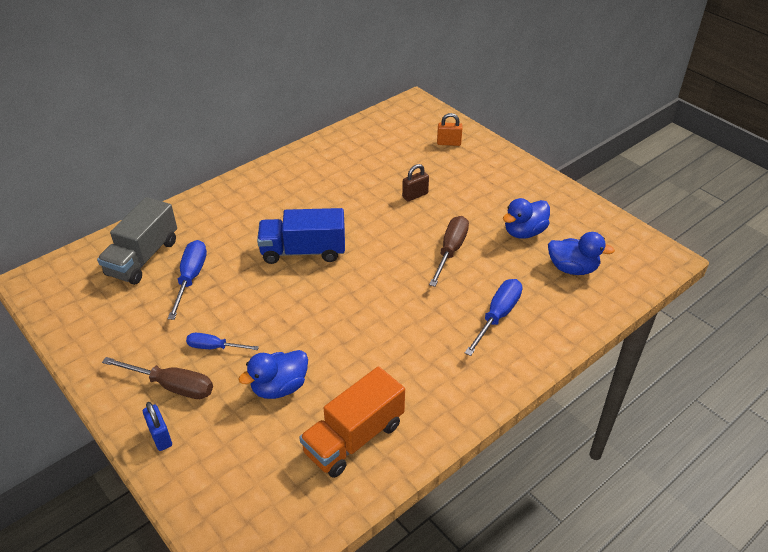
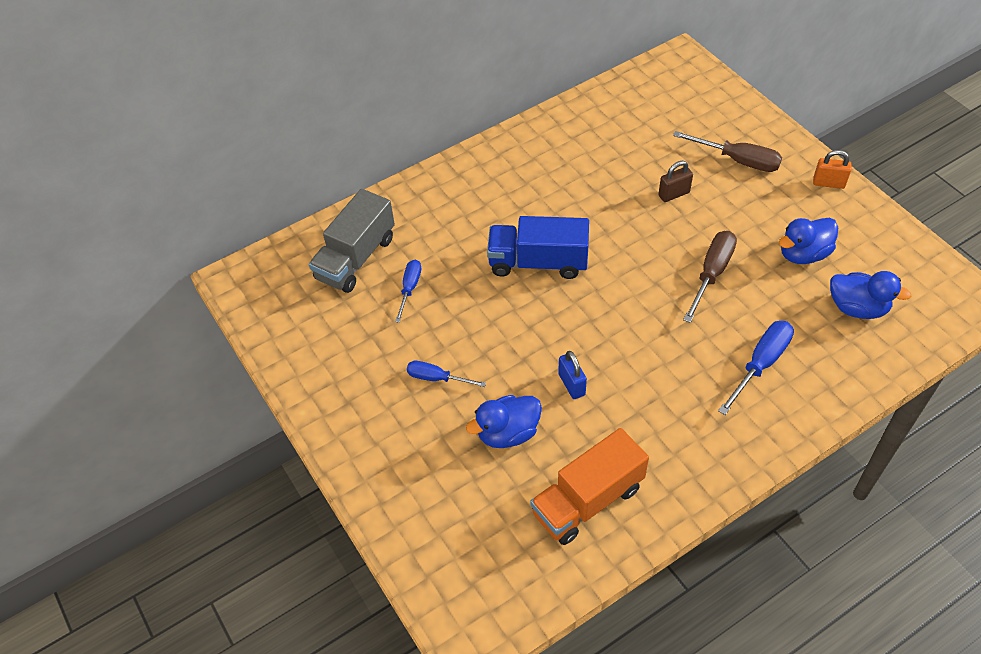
camera: 10 degrees right, 10 degrees up
(160, 436) = (380, 480): blue padlock -> blue padlock (571, 384)
(172, 386) = (391, 421): brown screwdriver -> brown screwdriver (738, 160)
(191, 278) = (409, 288): blue screwdriver -> blue screwdriver, size x0.64
(448, 143) = (720, 121): orange padlock -> orange padlock (828, 183)

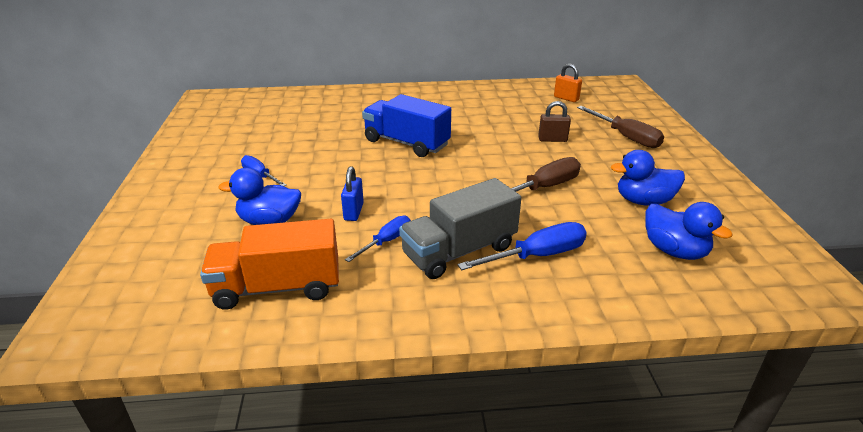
camera: 25 degrees right, 20 degrees down
(356, 258) = (287, 108): grey truck -> grey truck (459, 251)
(409, 288) = (302, 130): blue screwdriver -> blue screwdriver (386, 241)
(828, 183) = (703, 169): orange padlock -> orange padlock (566, 98)

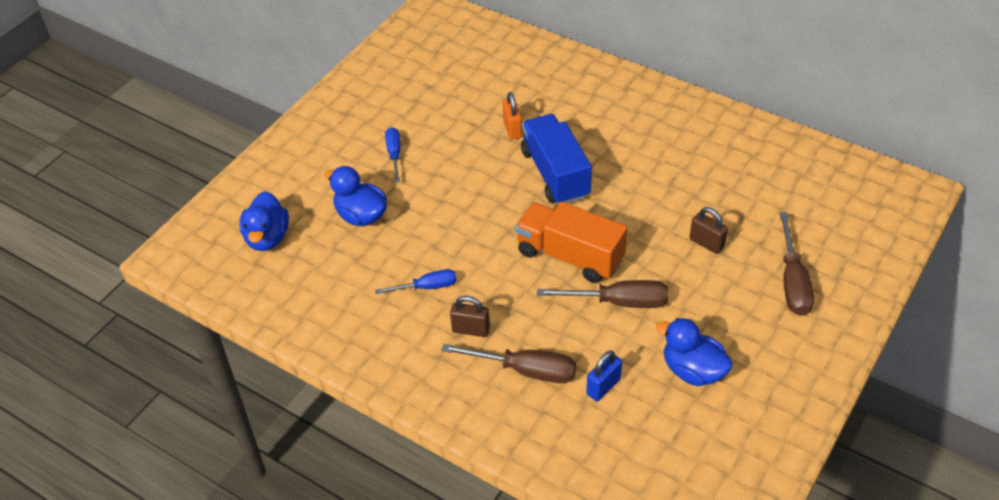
camera: 40 degrees right, 15 degrees up
(278, 287) = (317, 287): orange truck -> orange truck (570, 256)
(353, 212) = (430, 240): blue padlock -> blue padlock (603, 387)
(459, 251) = (471, 330): grey truck -> brown padlock
(537, 256) = (525, 370): blue screwdriver -> brown screwdriver
(566, 98) = (805, 186): orange padlock -> orange padlock (512, 129)
(674, 251) = (645, 435): blue duck -> blue duck (267, 238)

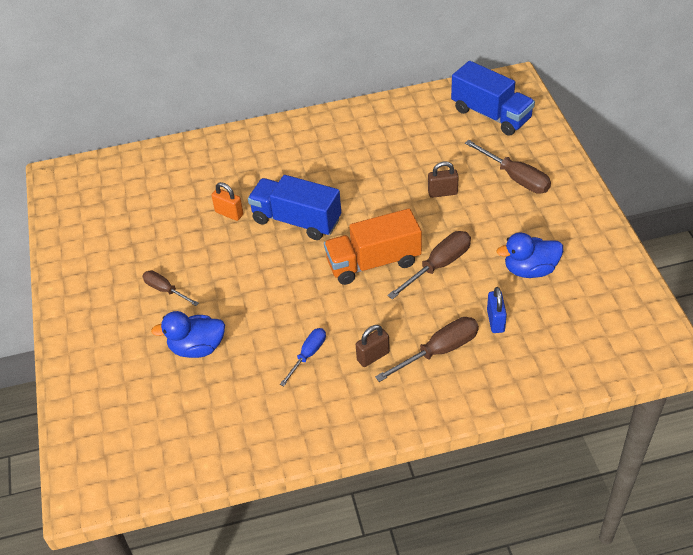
camera: 45 degrees left, 0 degrees up
(267, 238) = (145, 418): blue duck -> none
(394, 154) = (165, 290): blue screwdriver -> brown screwdriver
(849, 207) = (491, 114): none -> blue truck

